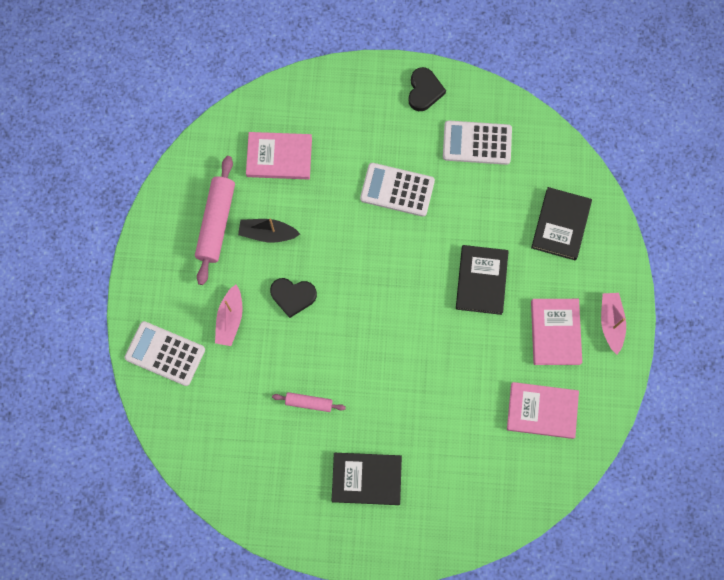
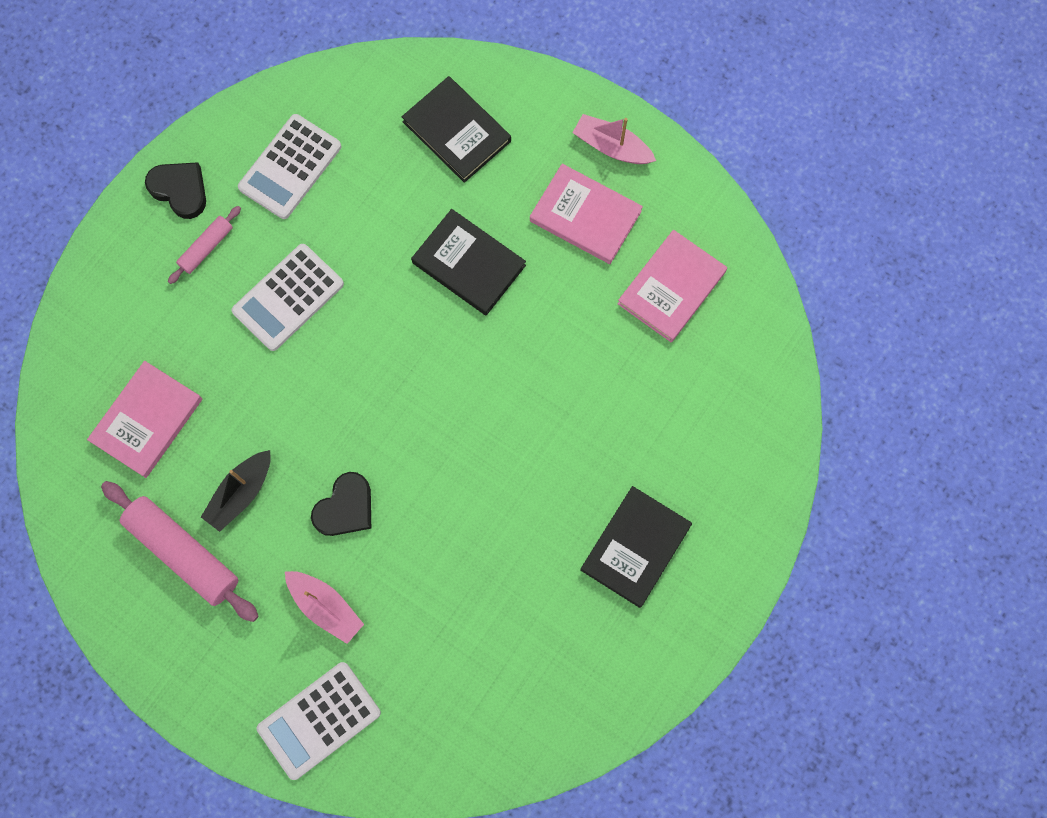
camera: 60 degrees left, 0 degrees up
(309, 403) = (497, 565): pink rolling pin -> pink rolling pin (206, 247)

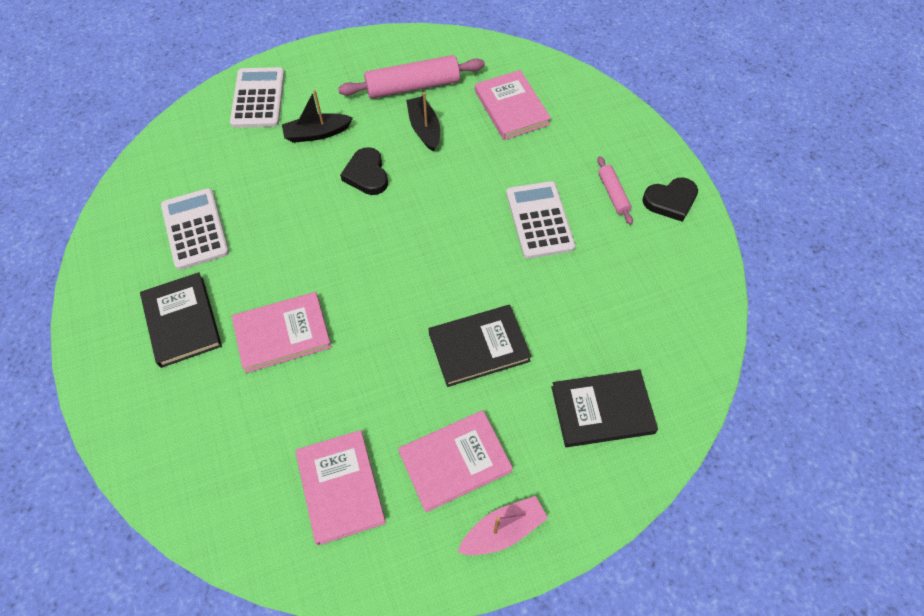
camera: 125 degrees right, 15 degrees down
(290, 167) = (646, 275): white calculator -> white calculator (195, 229)
(325, 606) = (317, 133): pink boat -> black boat
(579, 443) = (282, 334): none -> pink book

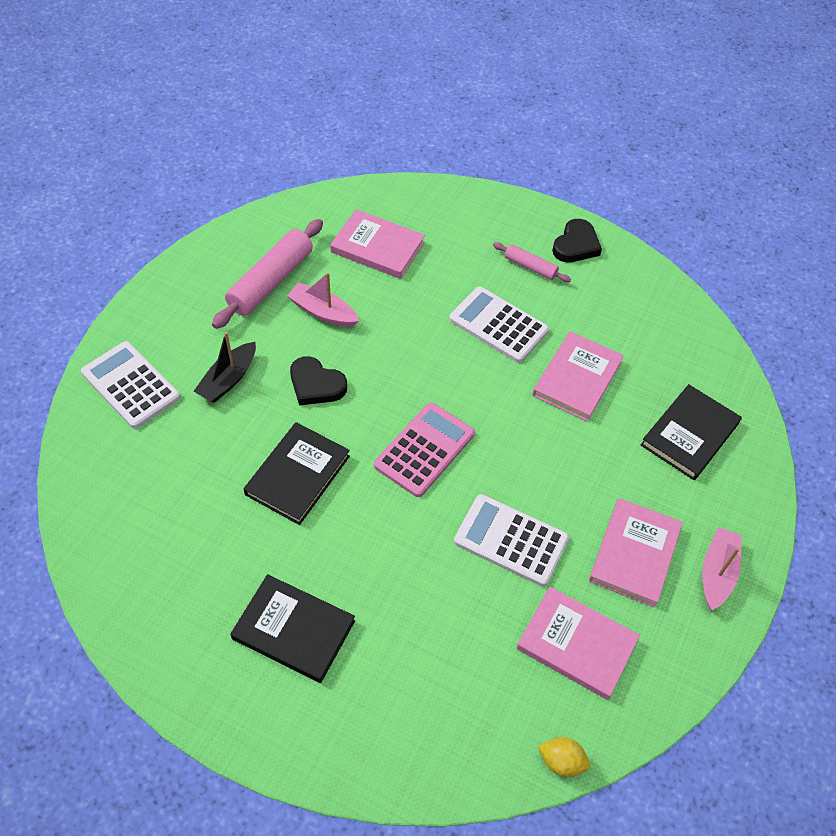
camera: 45 degrees left, 5 degrees down
(195, 229) = (209, 544): white calculator -> white calculator (511, 540)
(241, 556) = (561, 761): none -> yellow lemon
(282, 334) = (395, 568): pink book -> pink book (577, 378)
(388, 269) = (424, 450): none -> pink calculator
(424, 129) = (323, 312): black boat -> pink boat
(479, 347) = (560, 456): black book -> black book (298, 475)

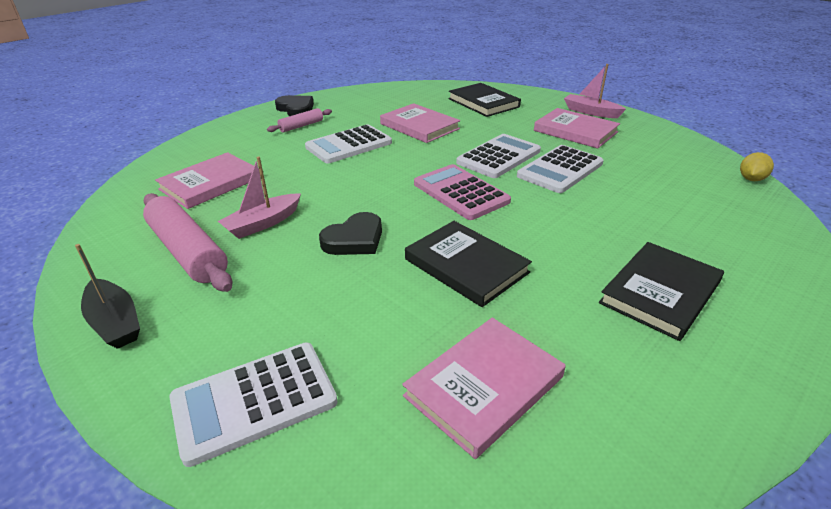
camera: 70 degrees left, 20 degrees down
(228, 379) = (307, 301): black boat -> black boat (115, 322)
(522, 474) = (498, 157): none -> white calculator
(576, 644) = (651, 160): pink book -> pink book (484, 386)

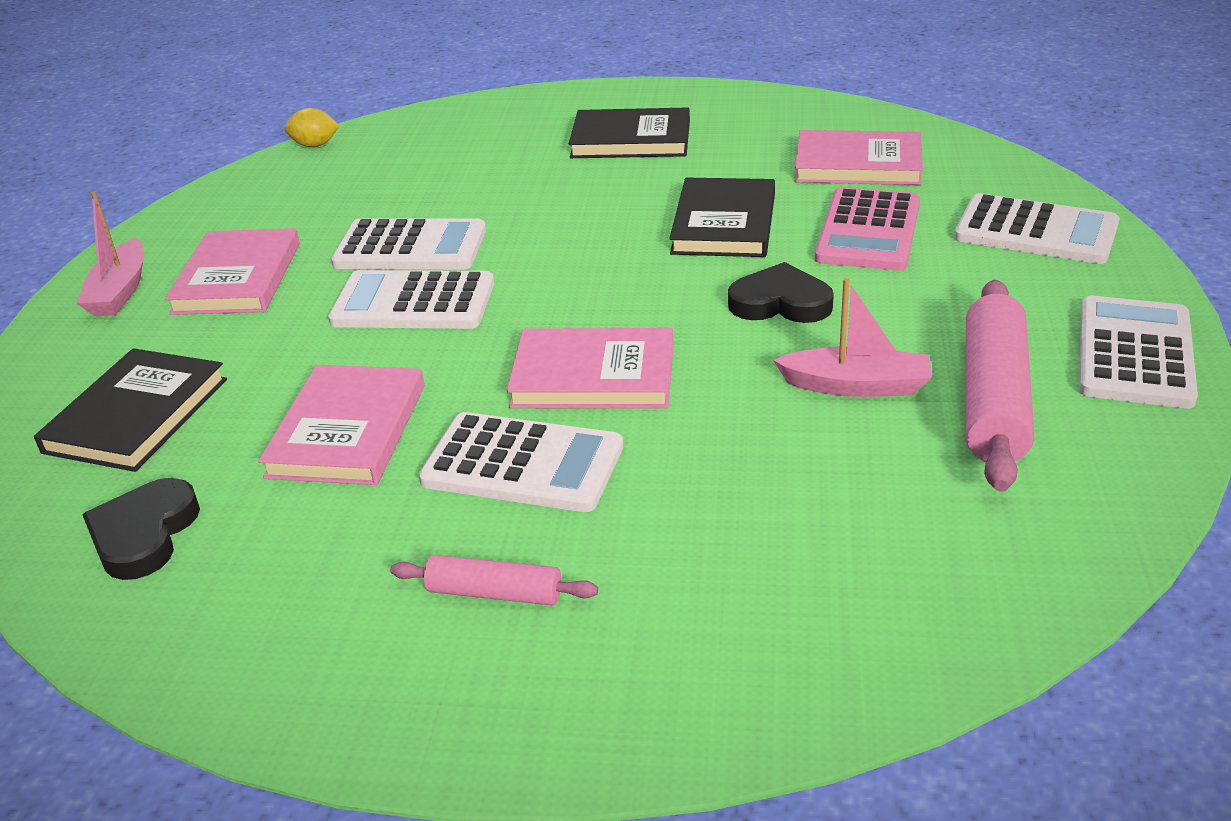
camera: 125 degrees left, 0 degrees up
(115, 322) = (1134, 353): black boat -> white calculator
(210, 183) = (853, 521): pink book -> pink book (593, 376)
(296, 109) = (395, 685): black heart -> black heart (144, 534)
(460, 193) = (569, 287): pink calculator -> pink calculator (868, 231)

